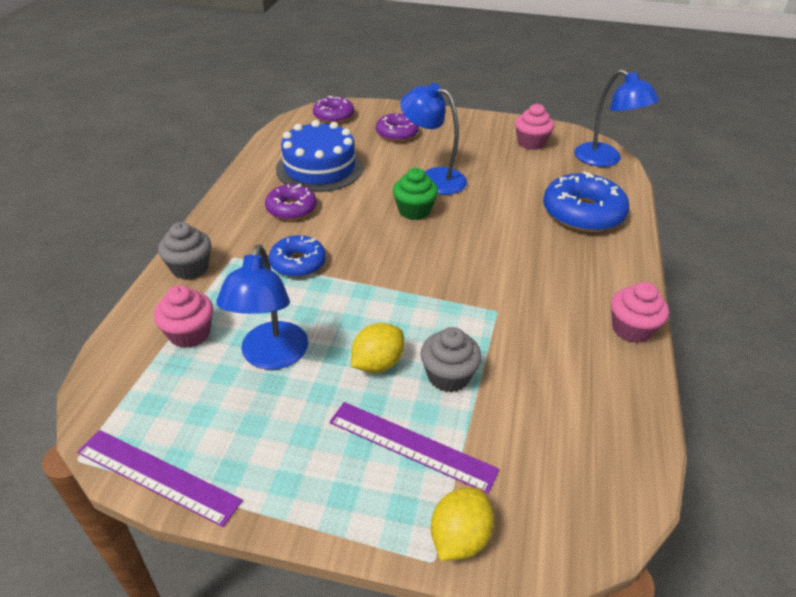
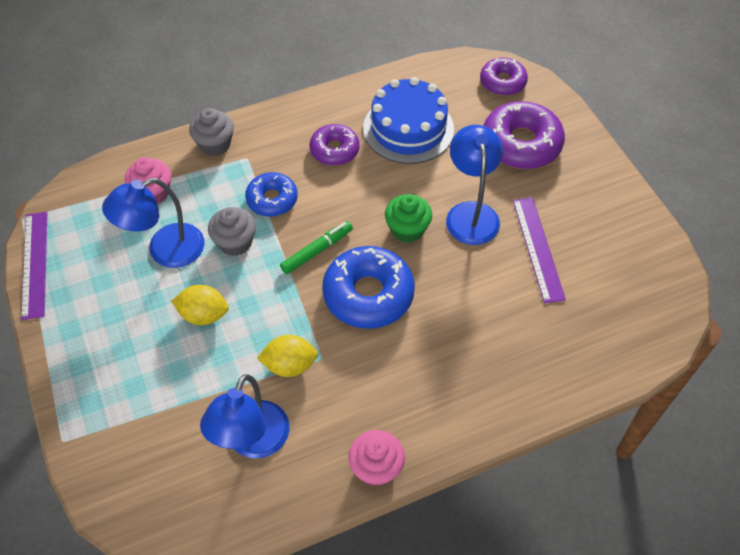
camera: 55 degrees right, 15 degrees up
(383, 263) = (317, 251): none -> green marker
(397, 133) = (521, 144): purple donut -> purple donut, size x1.64
(411, 445) = (143, 379): purple ruler -> purple ruler (538, 248)
(448, 376) = (223, 365): grey cupcake -> grey cupcake (235, 242)
(459, 538) = (87, 446): yellow lemon -> yellow lemon (289, 365)
(531, 143) = (617, 254): pink cupcake -> none
(582, 213) = (525, 357): blue donut -> blue donut (368, 294)
(605, 160) = (651, 333): blue lamp -> blue lamp (252, 442)

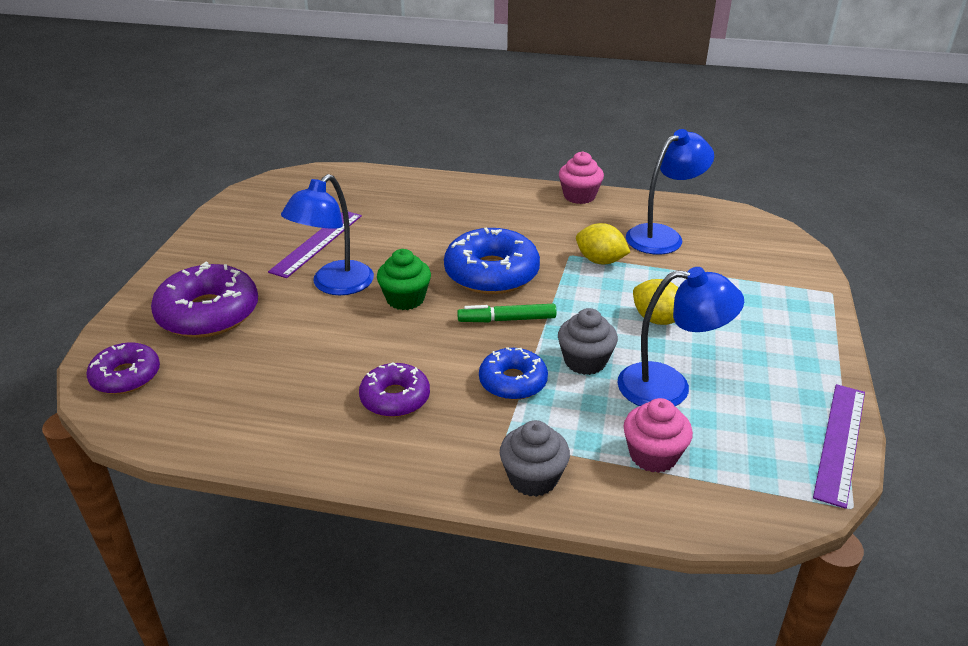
camera: 145 degrees left, 20 degrees down
(408, 128) = (291, 380): blue cake -> none

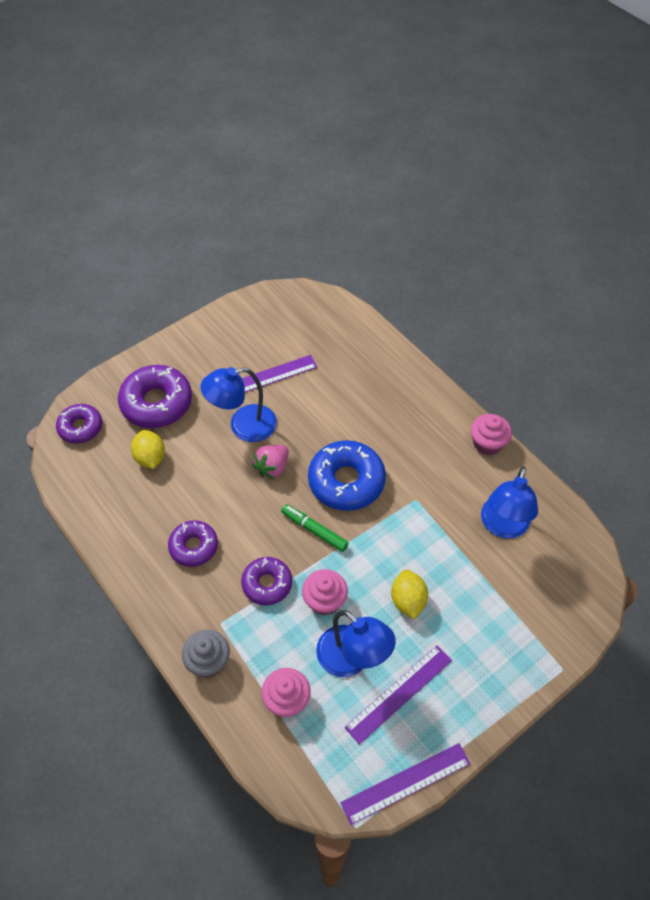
camera: 40 degrees right, 20 degrees up
(405, 299) = (272, 468): green cupcake -> pink strawberry
(513, 382) = (267, 584): blue donut -> purple donut
(585, 361) = (324, 600): grey cupcake -> pink cupcake
(600, 261) = (430, 520): yellow lemon -> yellow lemon (150, 458)
(662, 236) = (503, 526): blue lamp -> blue lamp turned 105 degrees clockwise
(741, 384) = (399, 693): none -> purple ruler

